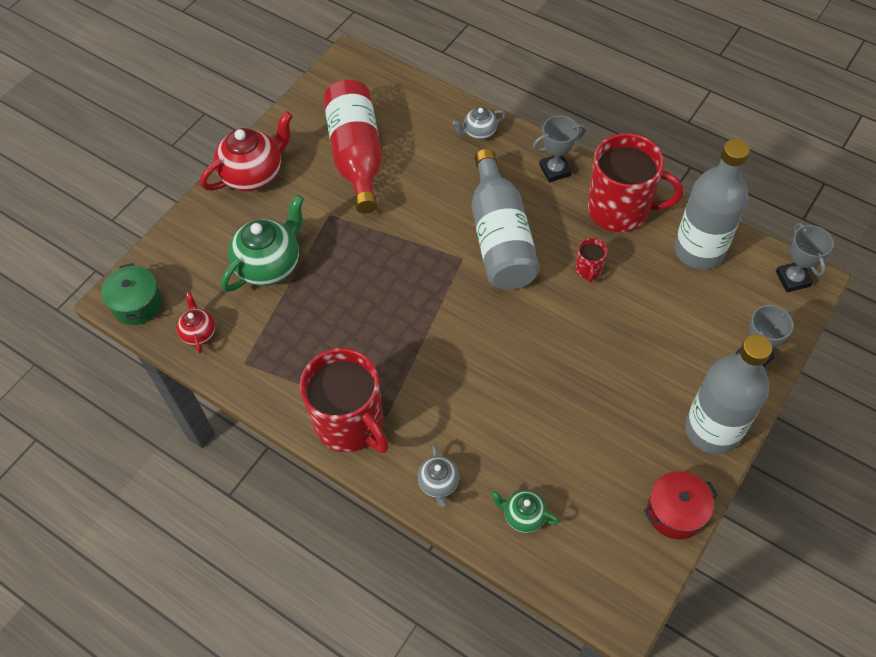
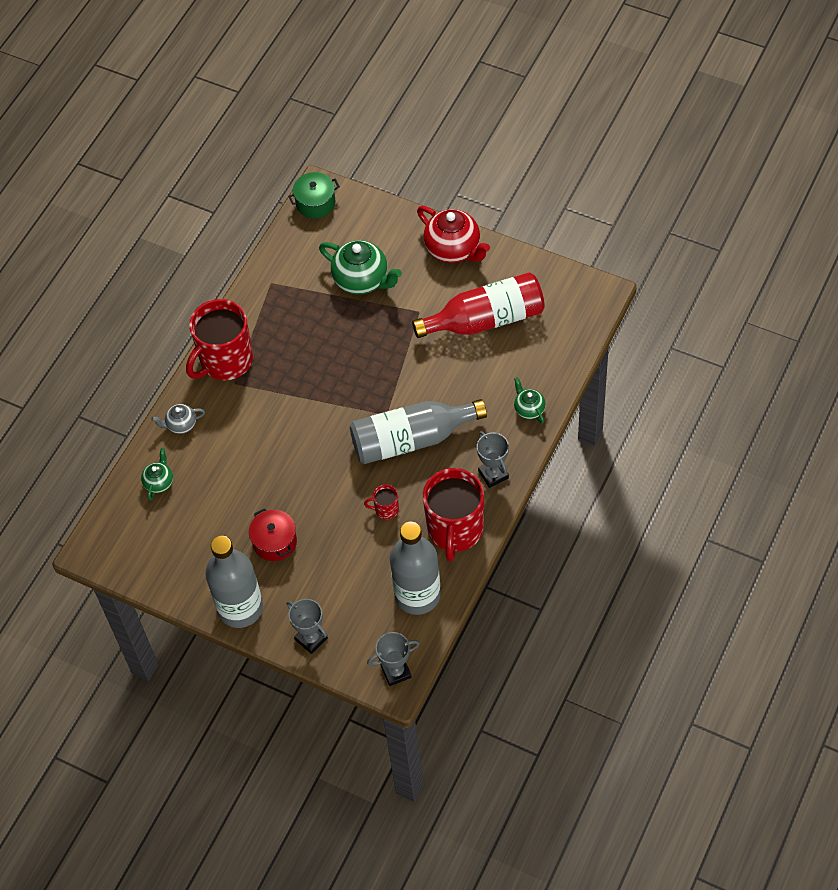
camera: 85 degrees right, 0 degrees up
(199, 333) = (294, 248): red teapot -> none
(479, 132) = (529, 409): grey teapot -> green teapot
(675, 512) = (169, 583): red pot -> red pot (275, 542)

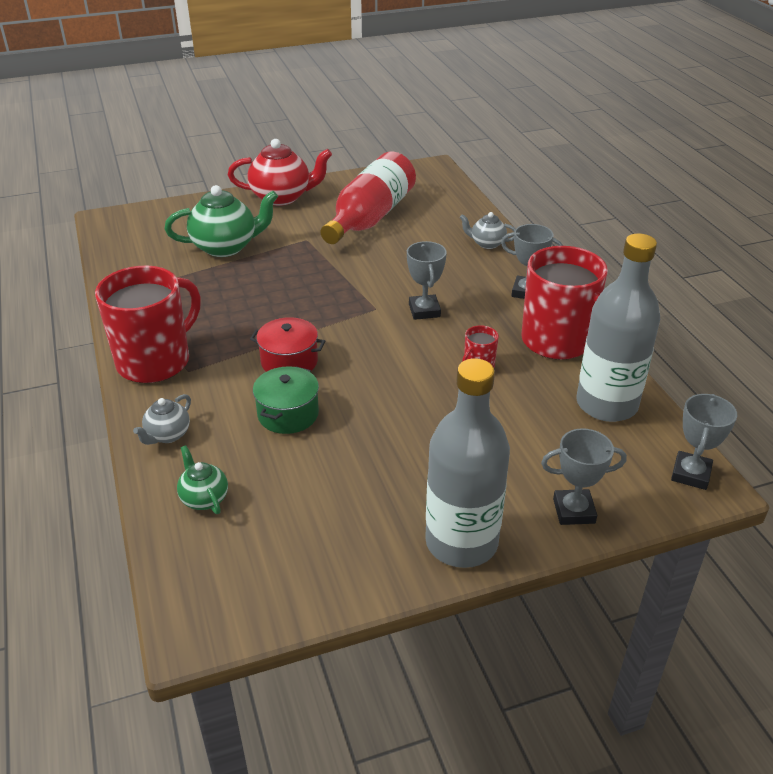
camera: 50 degrees left, 20 degrees down
(225, 361) = (155, 361): red mug -> red mug turned 135 degrees counterclockwise
(275, 542) = (411, 460): red pot -> red pot (289, 361)
(315, 203) = (113, 227): green pot -> green pot (288, 414)
(411, 439) = (424, 310): grey bottle -> grey trophy
(529, 409) = (487, 243): green teapot -> grey teapot

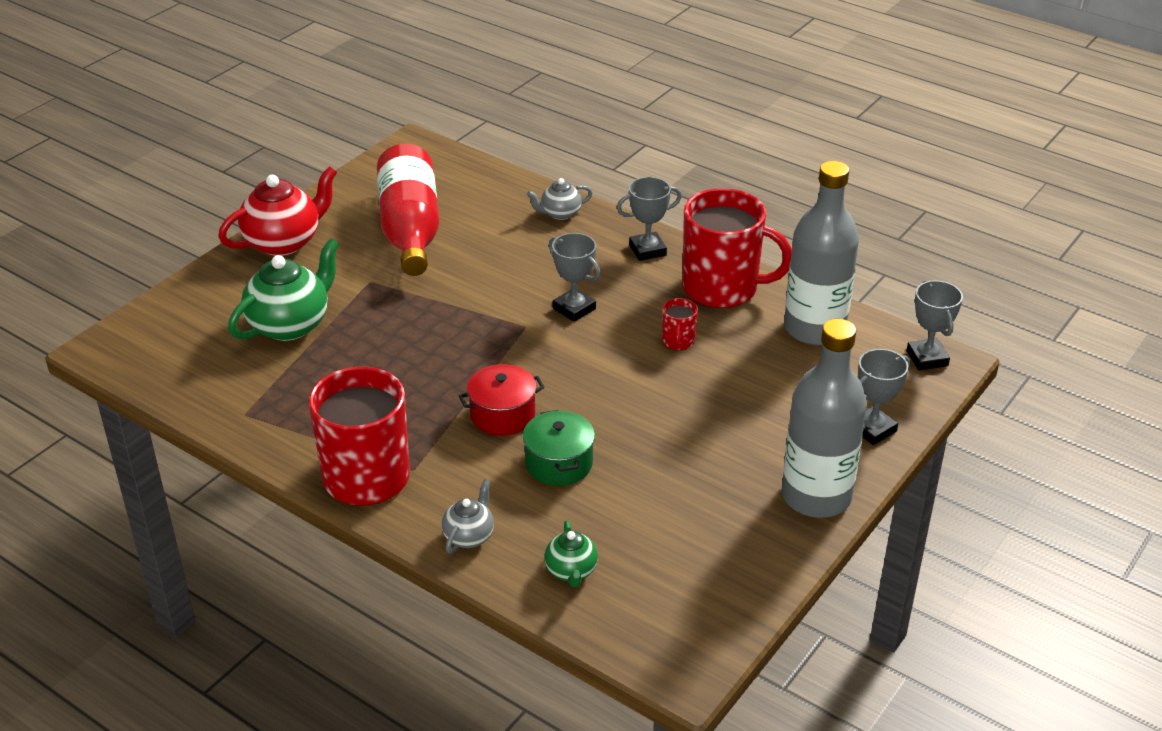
camera: 35 degrees left, 0 degrees up
(167, 435) = (469, 536): grey teapot -> grey teapot turned 150 degrees counterclockwise
(204, 498) = (571, 571): green teapot -> green teapot turned 120 degrees counterclockwise

